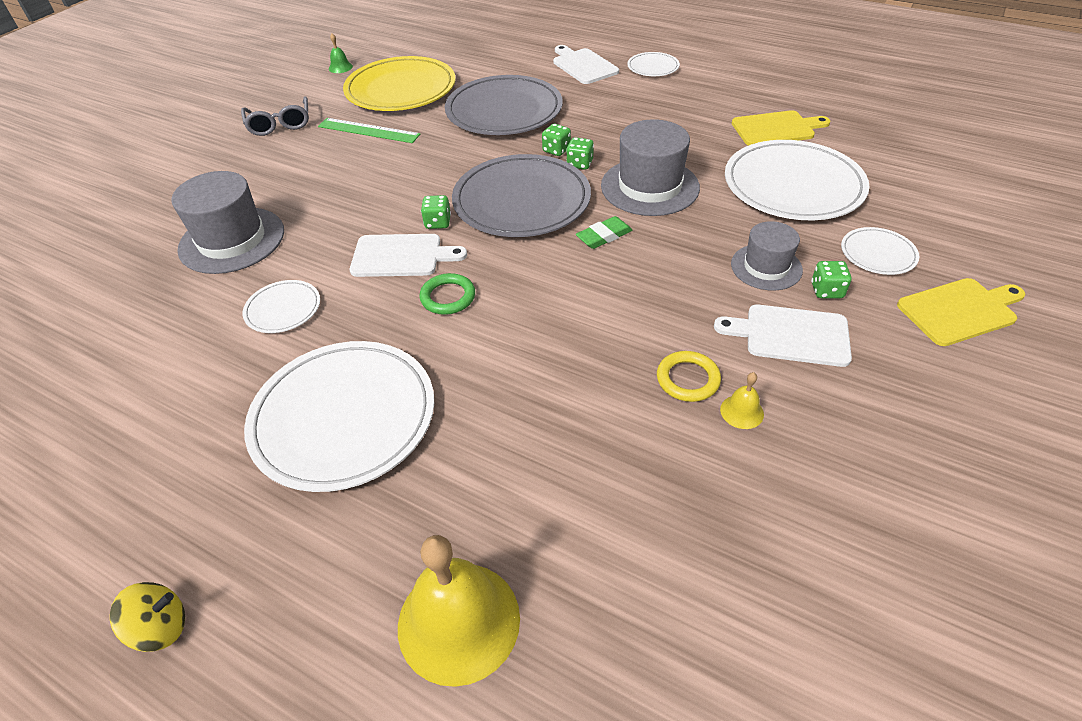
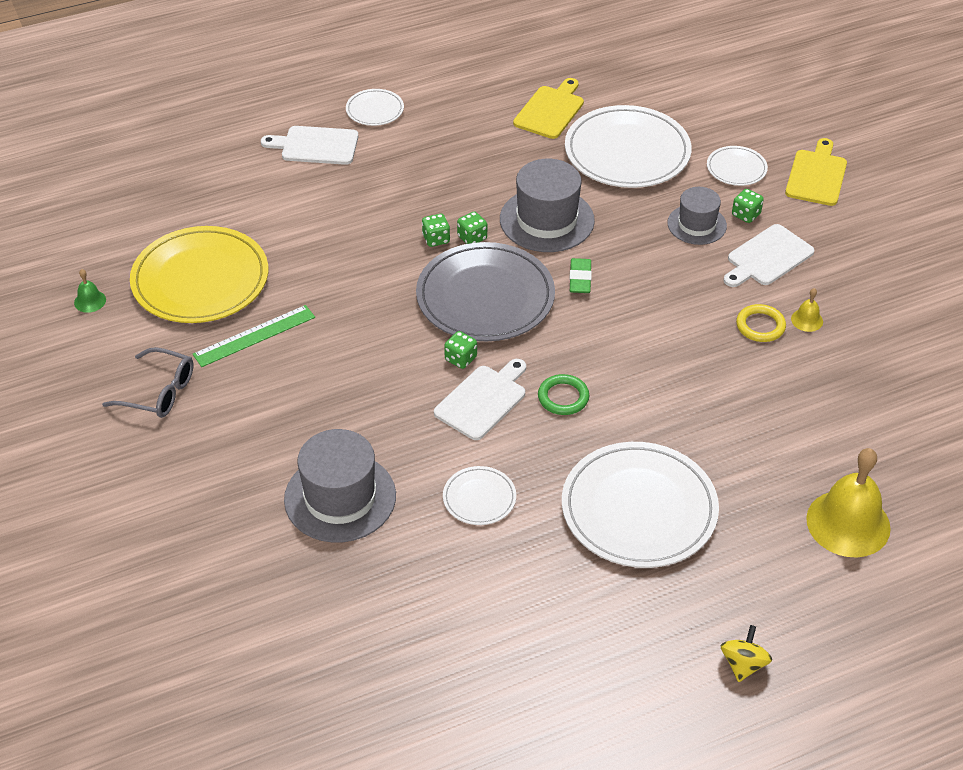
camera: 55 degrees left, 0 degrees up
(504, 111) = (332, 235): grey plate -> none

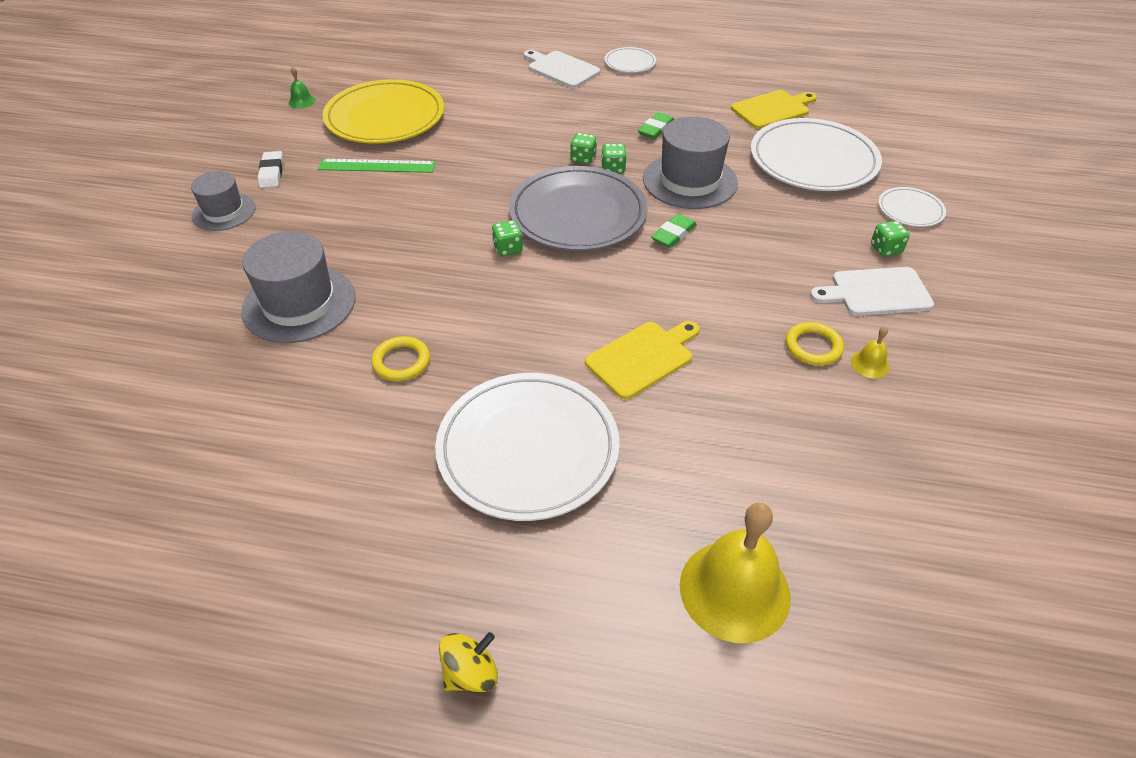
camera: 35 degrees right, 0 degrees up
(159, 392) = (272, 173): grey glasses -> white eraser
(469, 178) = (656, 129): none -> green eraser
(479, 498) = (401, 362): white plate -> yellow ring
(483, 400) = (491, 287): white cutting board -> none
(563, 397) = (560, 318): green ring -> none
(697, 224) = (827, 237): grey hat -> grey hat (224, 212)
(816, 175) = (993, 246): yellow cutting board -> yellow cutting board (642, 358)

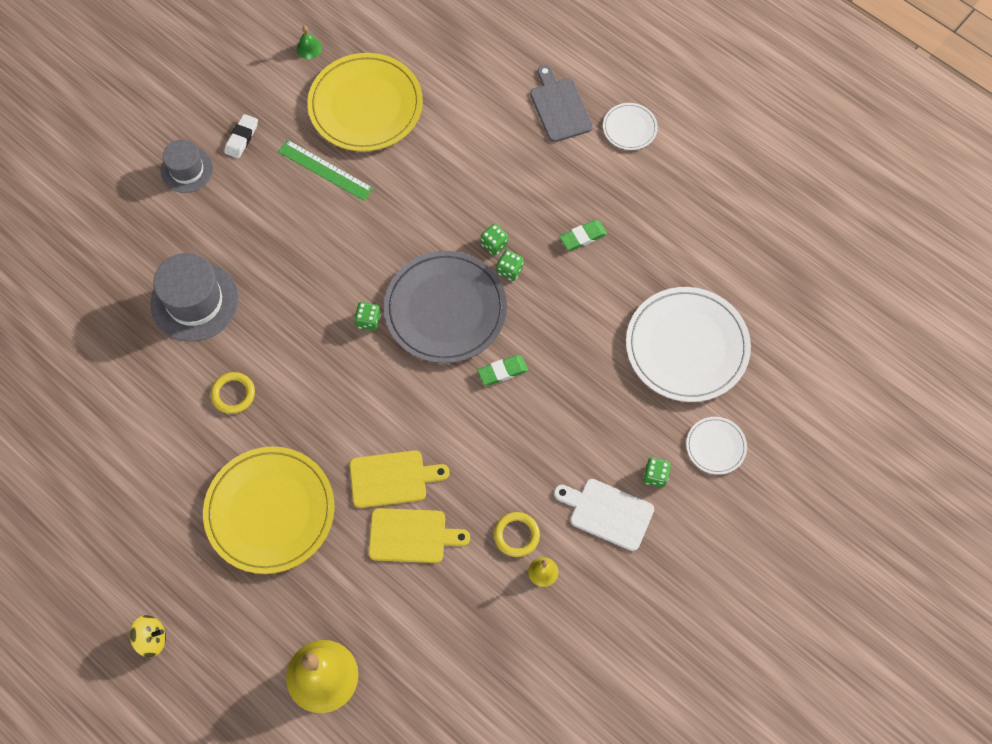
camera: 30 degrees right, 20 degrees up
(528, 449) = (270, 511): white plate -> yellow plate
(561, 69) = (559, 107): white cutting board -> grey cutting board
(689, 181) = (561, 317): grey hat -> none
(772, 109) = (708, 262): yellow cutting board -> yellow cutting board (412, 536)

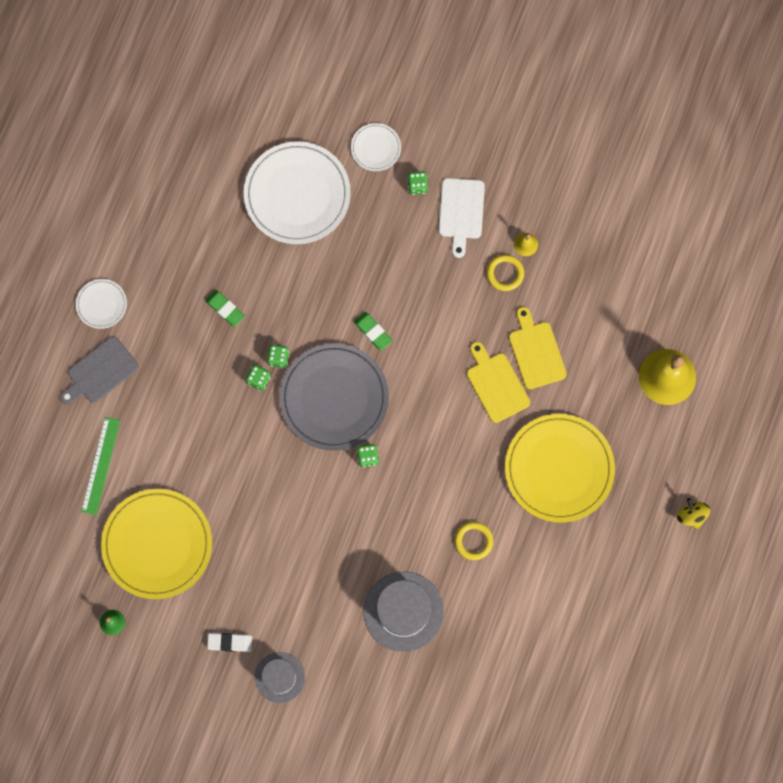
camera: 110 degrees left, 10 degrees up
(325, 170) = (236, 553): green ruler -> green ruler (101, 465)

